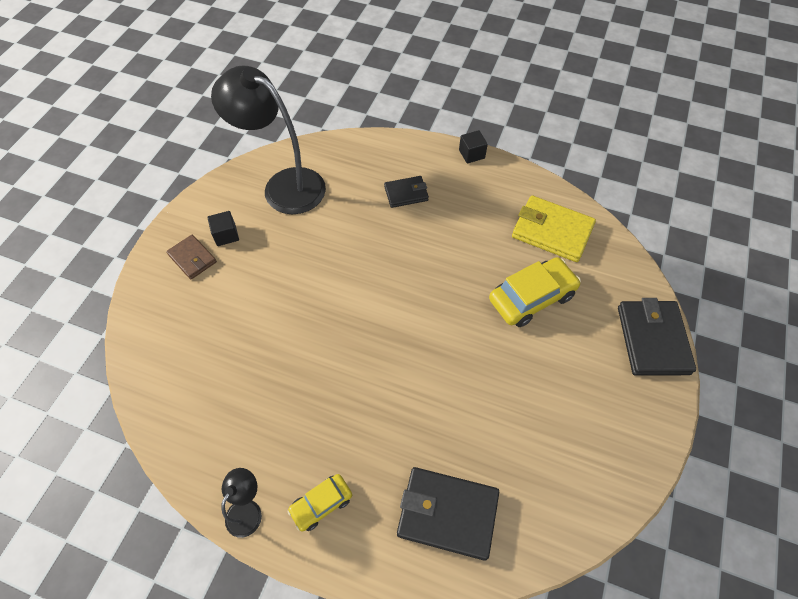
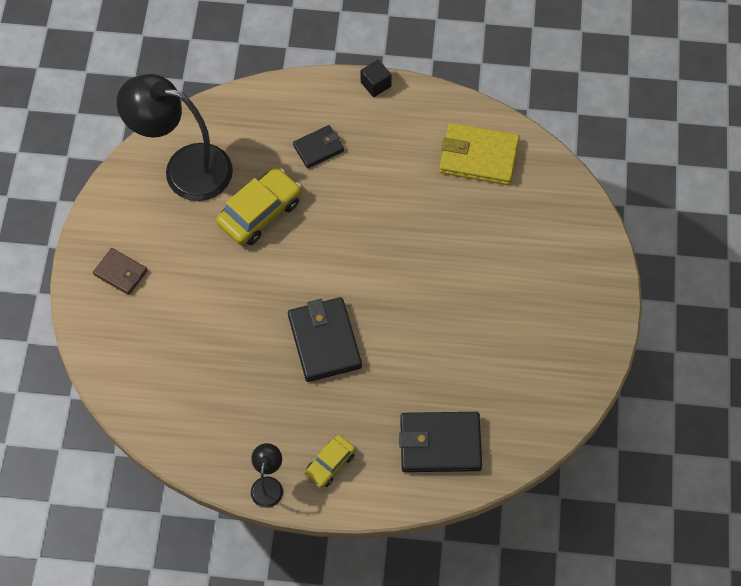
camera: 15 degrees left, 5 degrees up
(226, 235) = (145, 239): black cube -> none
(531, 297) = (472, 232): yellow car -> yellow car (260, 212)
(652, 340) = (592, 247): black wallet -> black wallet (324, 341)

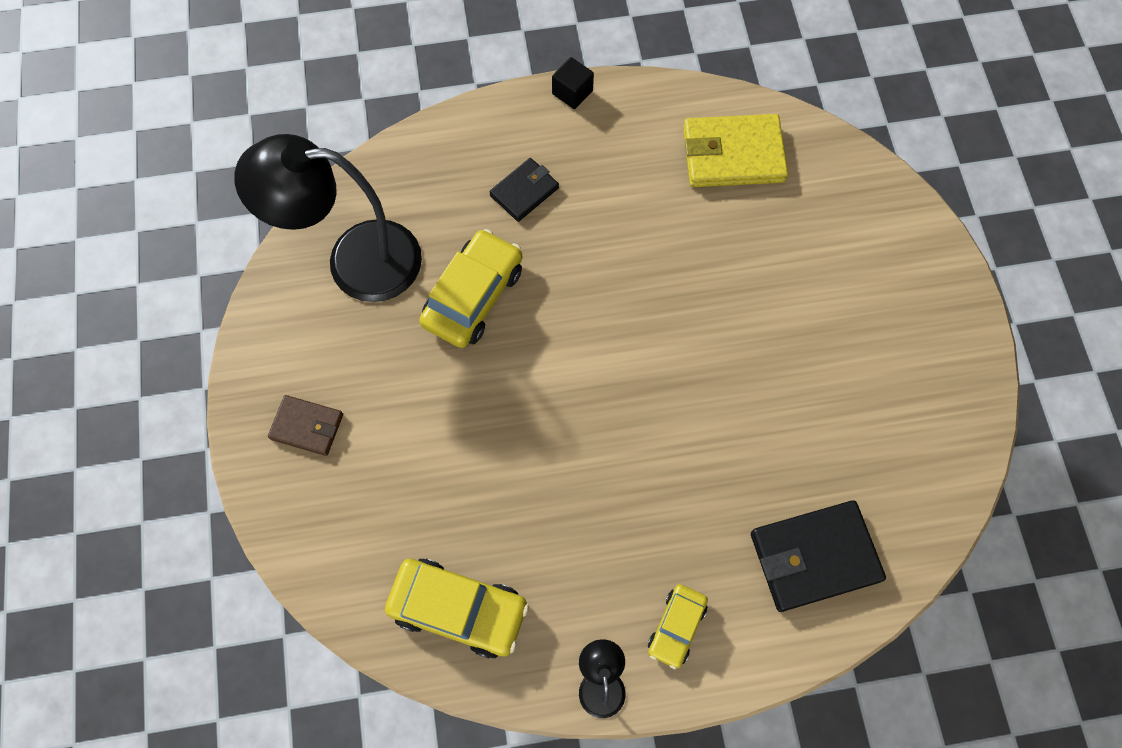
camera: 15 degrees left, 5 degrees up
(188, 415) = (458, 609): none -> yellow car
(324, 341) = (614, 452): black wallet -> none

